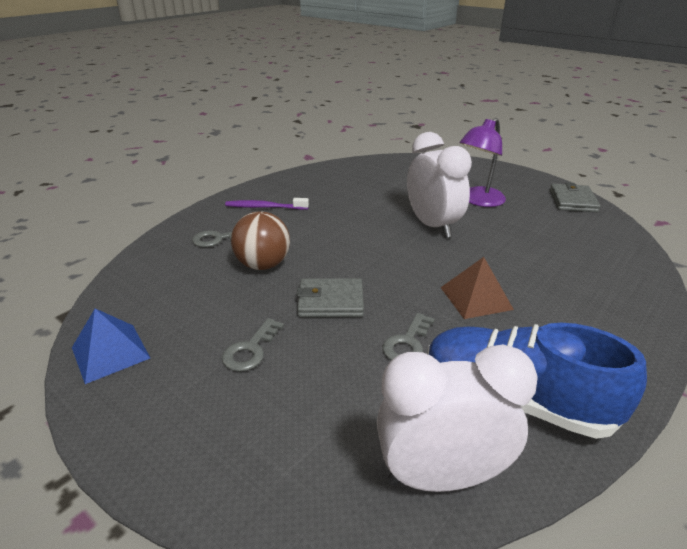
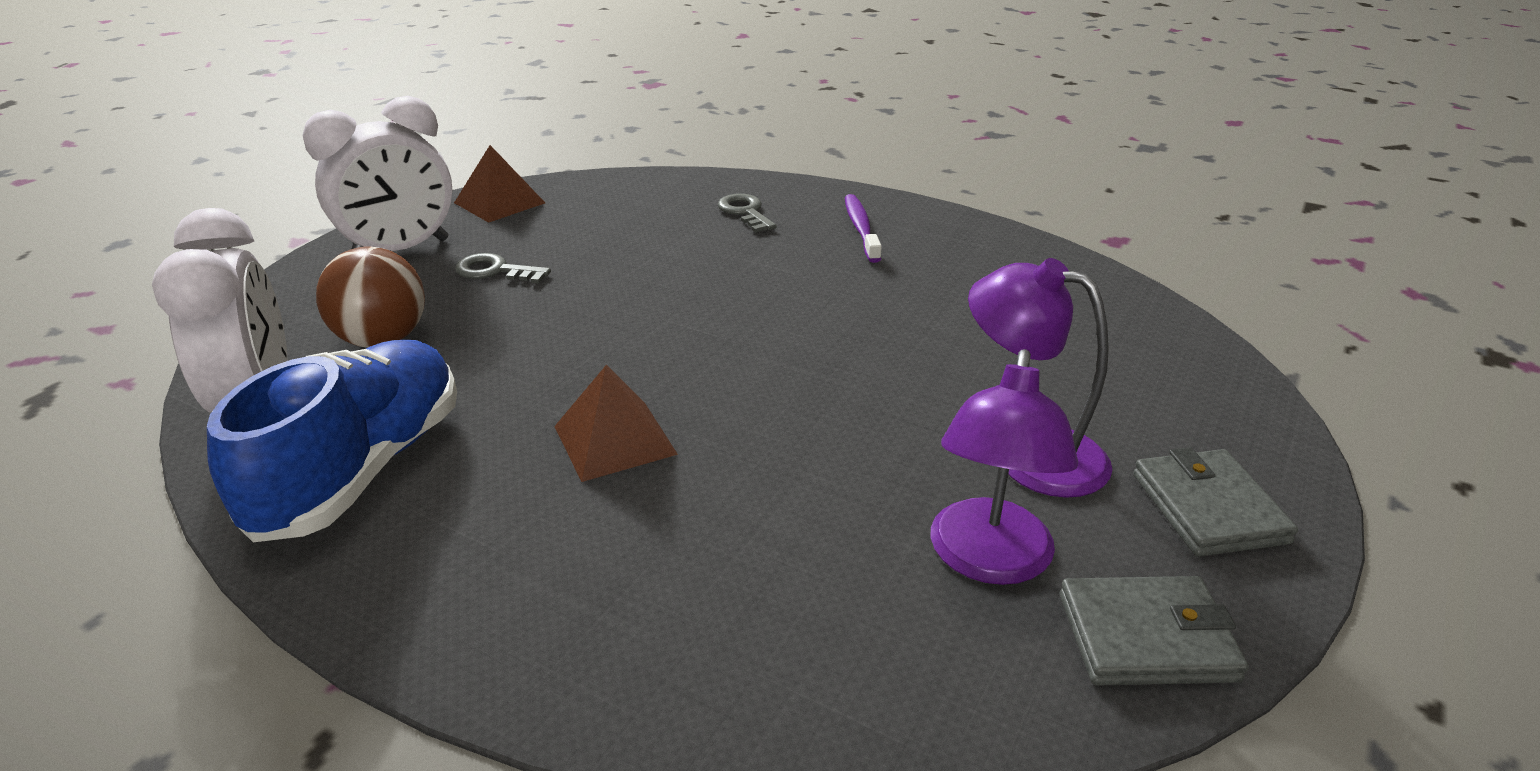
camera: 80 degrees right, 0 degrees up
(110, 352) = (499, 203): blue pyramid -> brown pyramid
(263, 265) = (683, 252): brown ball -> brown ball (382, 340)
(330, 301) = (597, 310): grey wallet -> grey wallet (1208, 508)
(407, 343) = (497, 376): grey key -> none
(432, 226) = (868, 391): white clock -> white clock (400, 251)
(544, 218) = (988, 561): none -> purple lamp

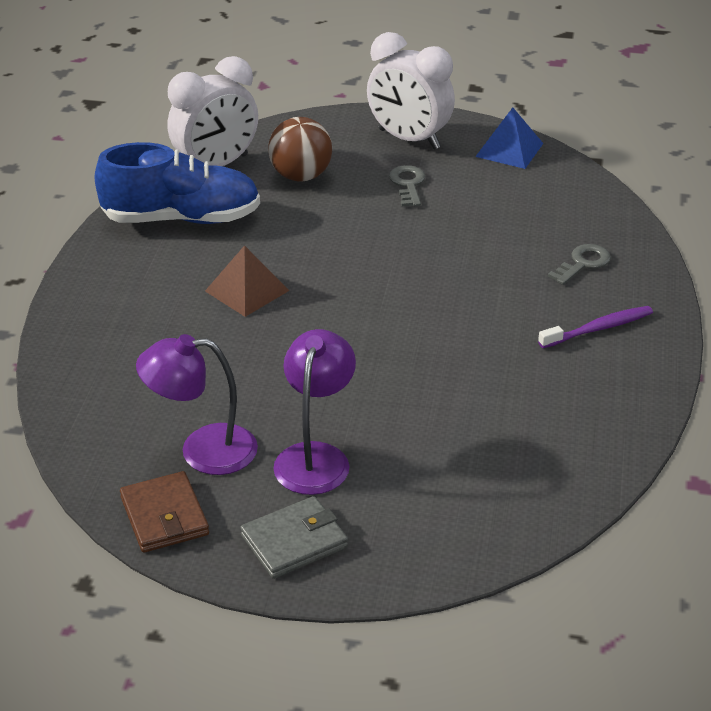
camera: 70 degrees right, 5 degrees up
(499, 203) = (509, 150): brown pyramid -> blue pyramid
(1146, 637) = (164, 516): grey wallet -> brown wallet

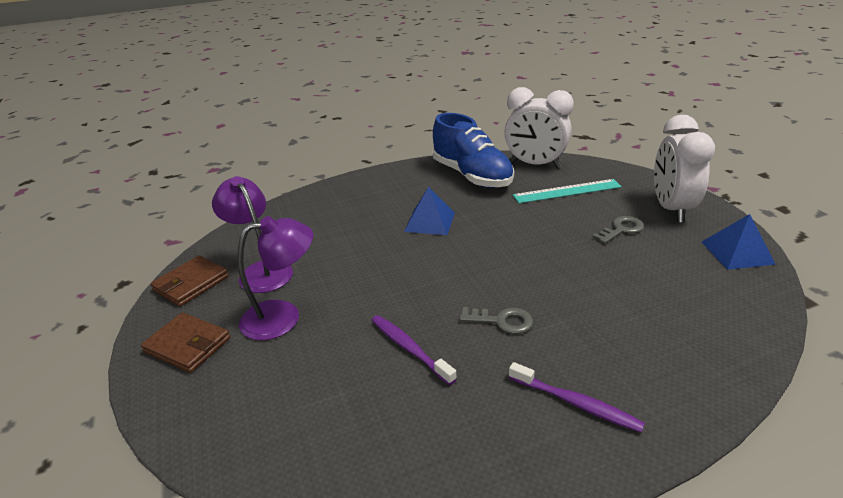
camera: 60 degrees right, 5 degrees down
(246, 290) = (430, 221): brown pyramid -> blue pyramid
(294, 541) = (188, 345): grey wallet -> brown wallet
(301, 176) = (567, 191): brown ball -> turquoise ruler
(451, 389) = (409, 348): none -> purple toothbrush
(583, 263) = (654, 353): grey key -> grey key (502, 321)

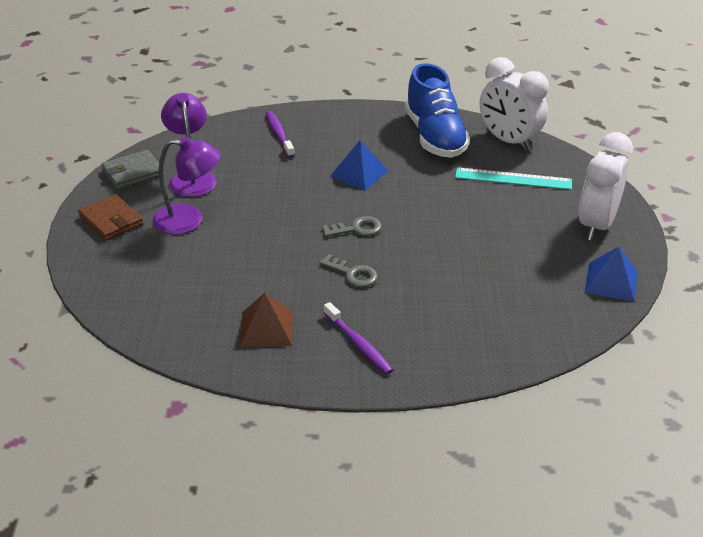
camera: 20 degrees right, 5 degrees up
(191, 283) = (133, 172): brown wallet -> grey wallet
(409, 348) = (267, 272): purple toothbrush -> purple toothbrush (279, 134)
(457, 422) = (266, 328): none -> brown pyramid
(621, 229) = (527, 230): grey key -> grey key (357, 229)

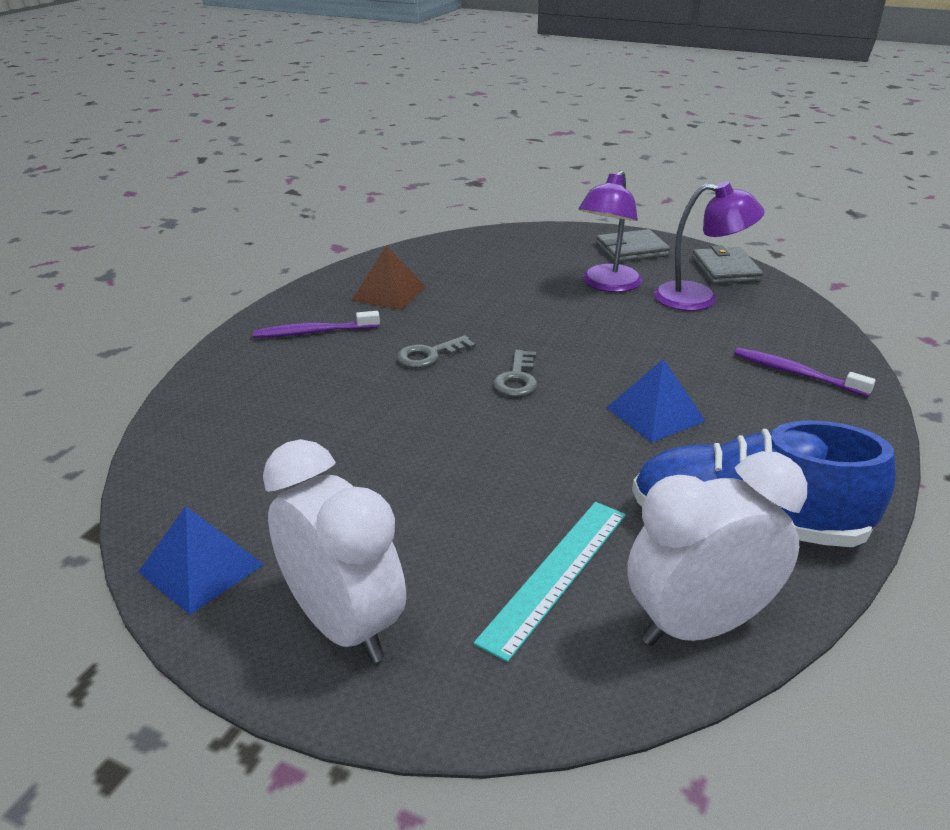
camera: 115 degrees right, 5 degrees down
(111, 220) = (631, 250): brown wallet -> grey wallet
(279, 134) = (796, 373): purple toothbrush -> purple toothbrush turned 150 degrees counterclockwise

